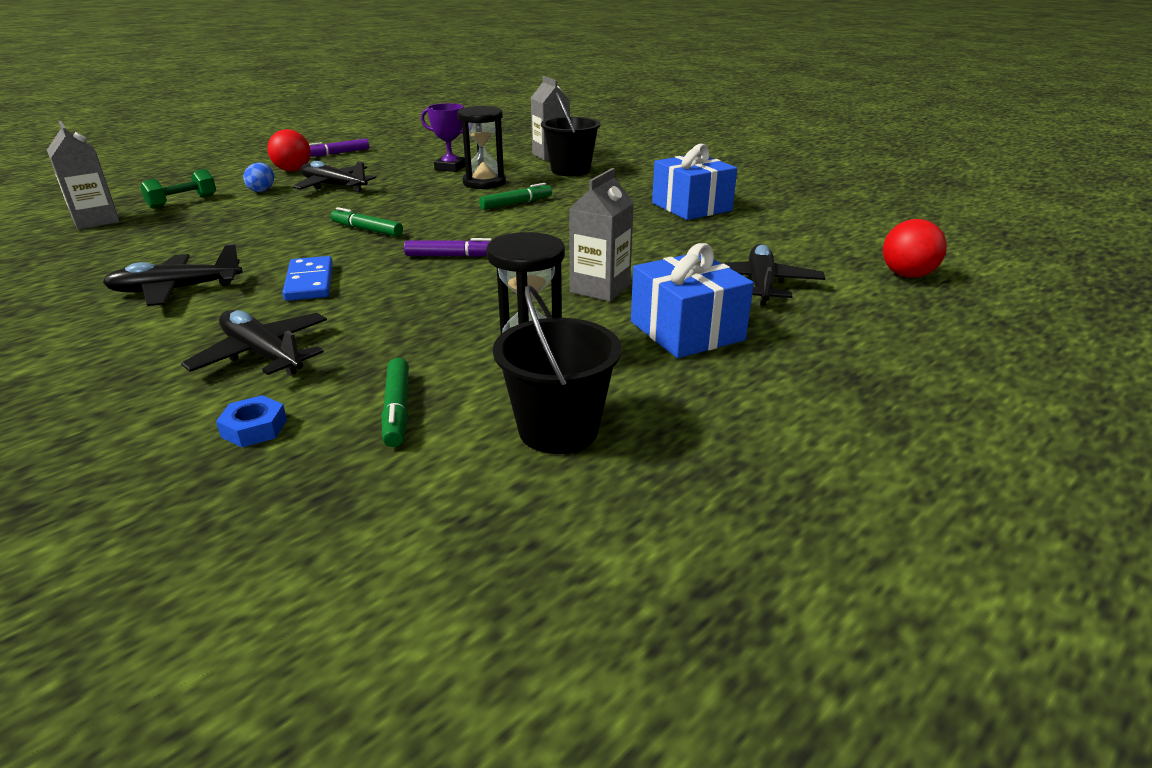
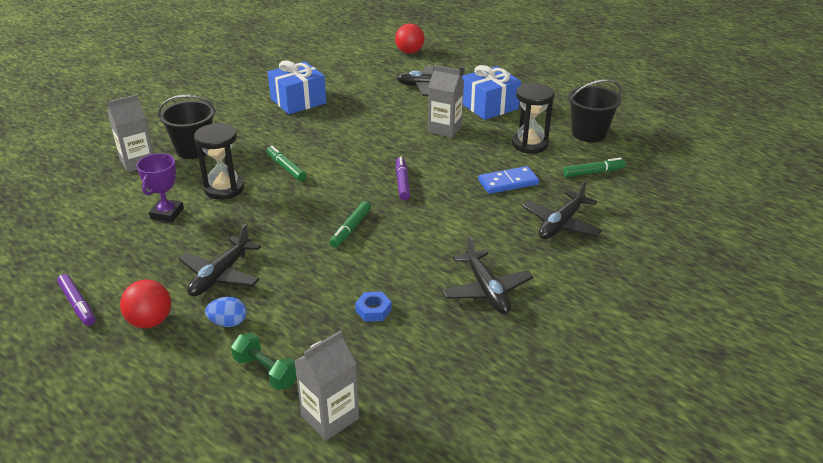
camera: 95 degrees left, 5 degrees up
(254, 428) = (627, 207): blue nut -> blue nut (373, 310)
(310, 282) = (459, 232): blue domino -> blue domino (508, 182)

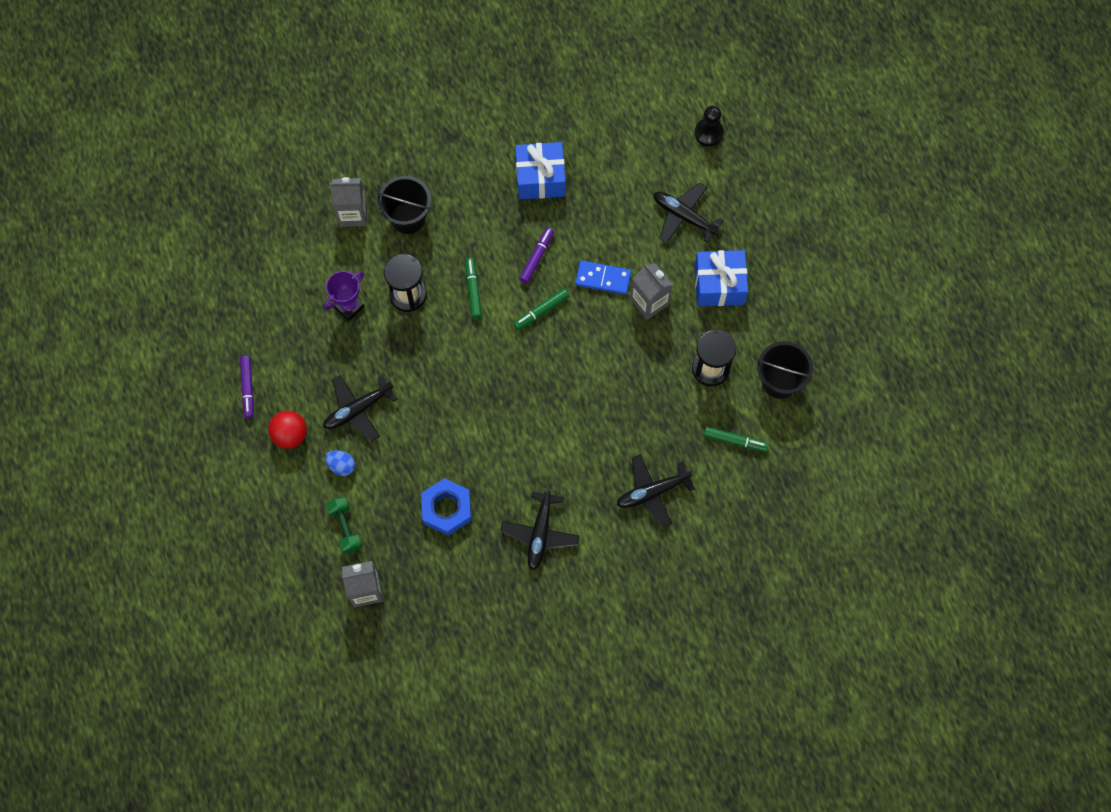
camera: 30 degrees right, 35 degrees up
(351, 229) = (482, 406): green marker -> green marker (541, 311)
(373, 310) = (446, 509): blue nut -> blue nut, size x1.89
(402, 183) = (559, 366): purple marker -> purple marker (536, 257)
(409, 52) = (708, 133): red ball -> black pawn
(508, 182) = (649, 414): blue domino -> blue domino (603, 278)

